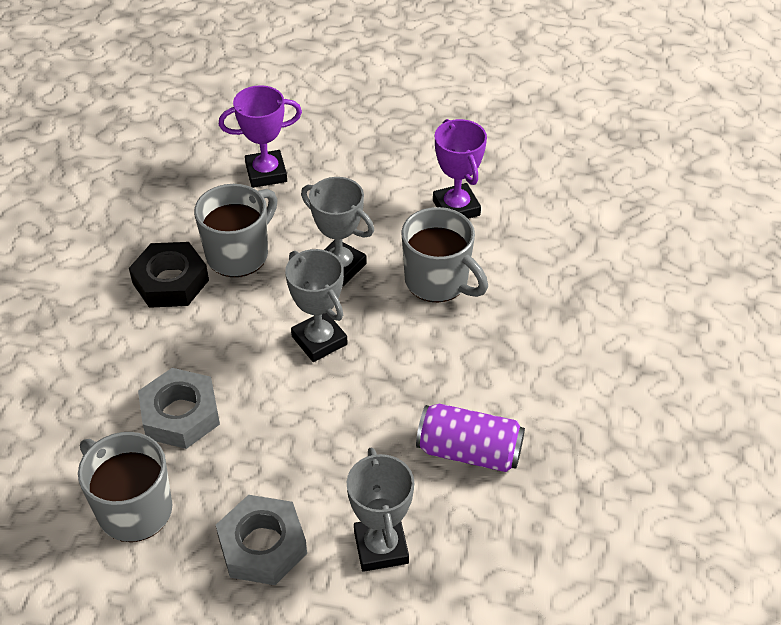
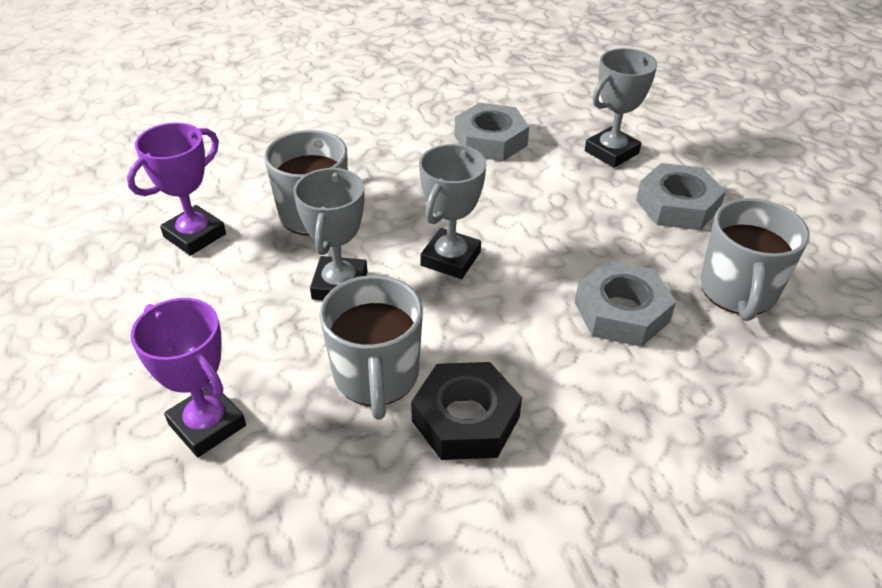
camera: 120 degrees left, 5 degrees down
(239, 254) = (376, 377): grey mug -> grey mug turned 105 degrees counterclockwise
(469, 451) = (490, 140): purple can -> grey nut

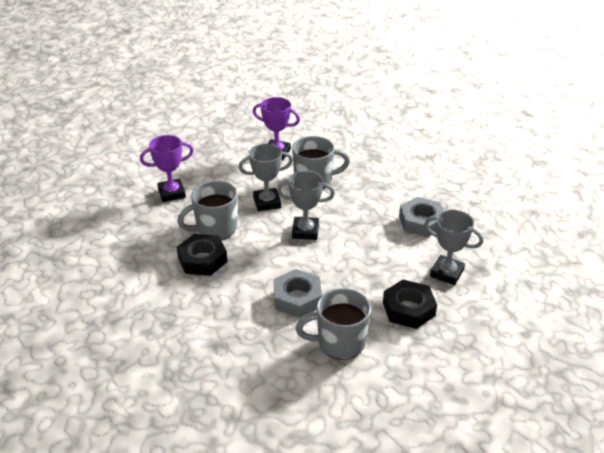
camera: 70 degrees right, 5 degrees down
(207, 425) = (171, 193): purple trophy -> purple trophy turned 45 degrees clockwise
(677, 205) = (408, 309): grey nut -> black nut

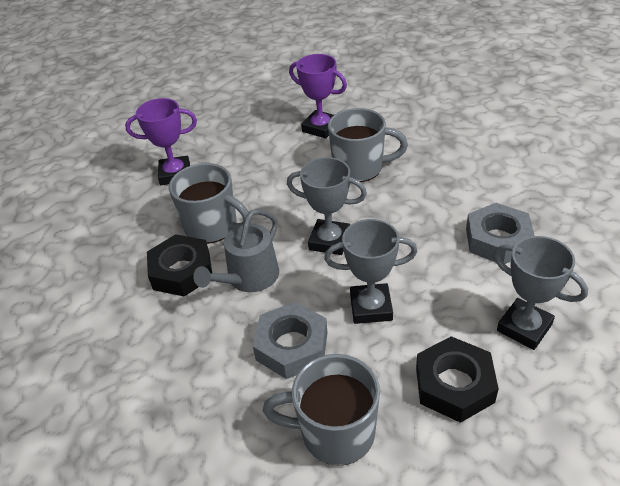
camera: 15 degrees right, 5 degrees up
(215, 228) = (212, 227): grey mug -> grey mug turned 135 degrees counterclockwise
(254, 260) = (249, 278): none -> grey watering can
(267, 202) = (289, 195): grey trophy -> grey trophy (371, 307)

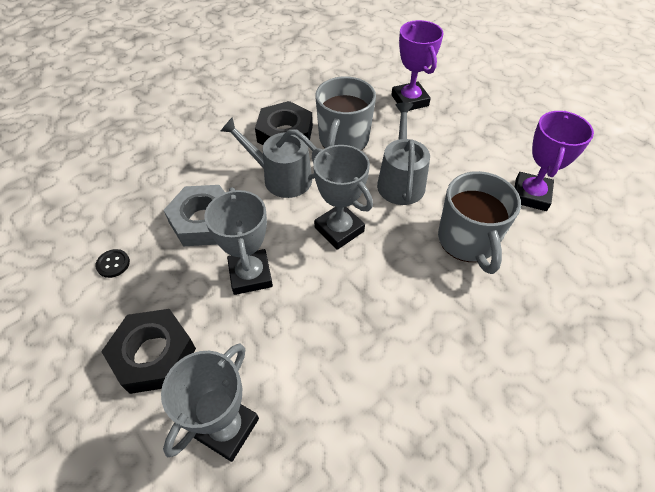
camera: 75 degrees right, 10 degrees up
(282, 195) = (400, 181): none -> grey watering can
(329, 241) = (339, 229): grey trophy -> grey trophy turned 45 degrees counterclockwise
(335, 432) = (113, 264): grey mug -> black button
(497, 240) = (369, 400): grey nut -> none

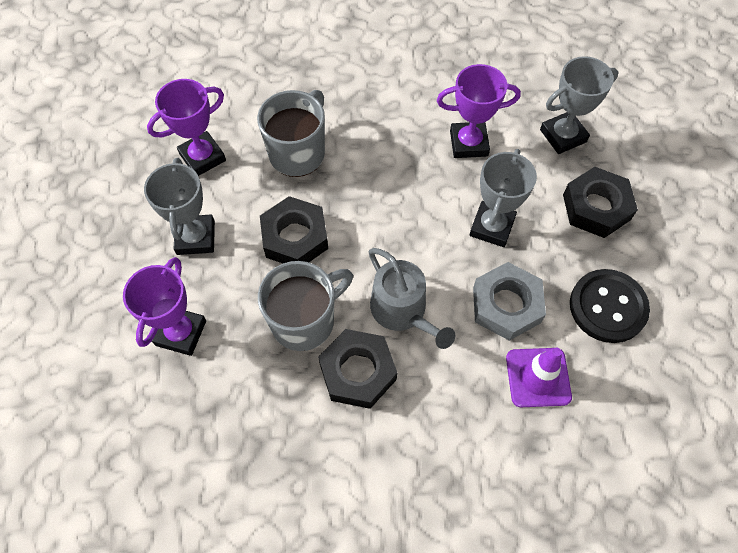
camera: 145 degrees left, 10 degrees up
(113, 264) = (607, 307): black button -> black button, size x2.34
(156, 189) = (538, 377): none -> purple traffic cone
(326, 348) = (468, 143): none -> purple trophy
(339, 229) = (390, 223): grey trophy -> grey trophy (196, 237)
(400, 181) = (295, 237): grey watering can -> black nut

